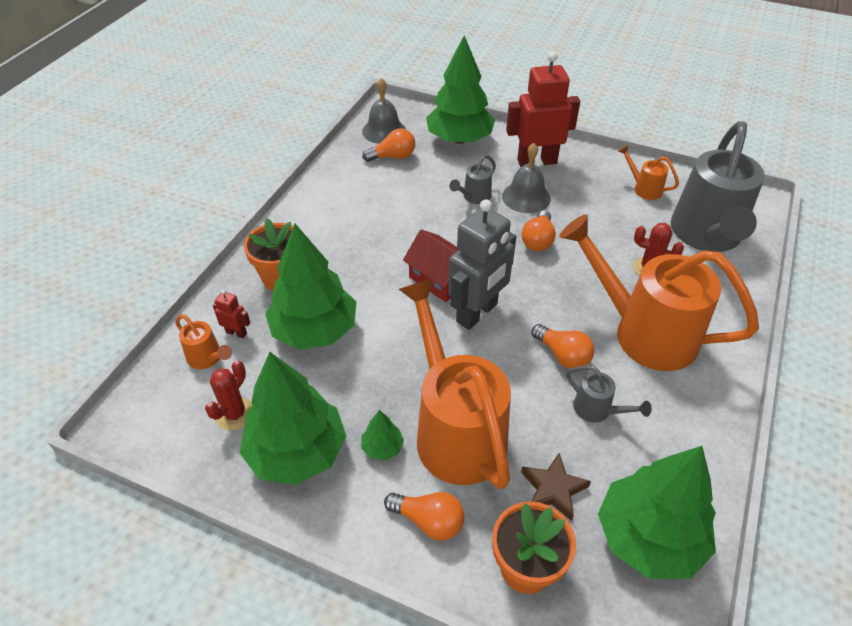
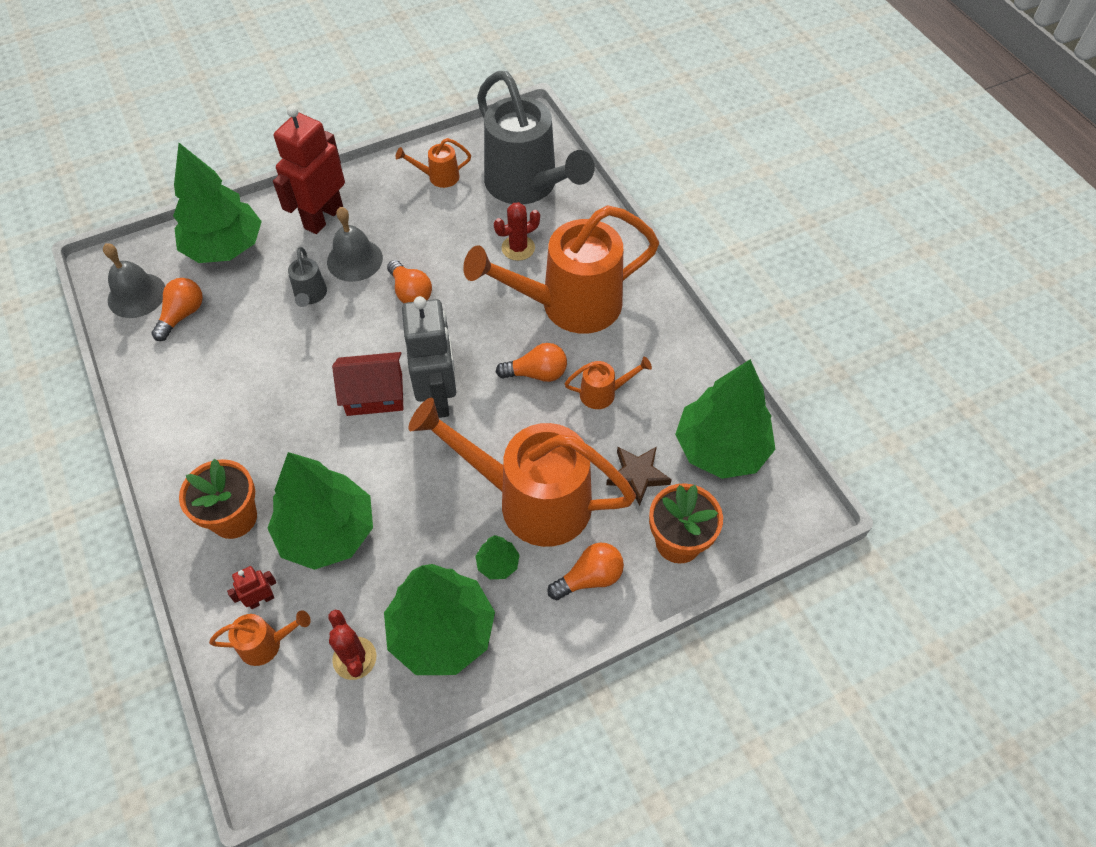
camera: 50 degrees left, 10 degrees up
(597, 410) = (603, 393): grey watering can -> orange watering can

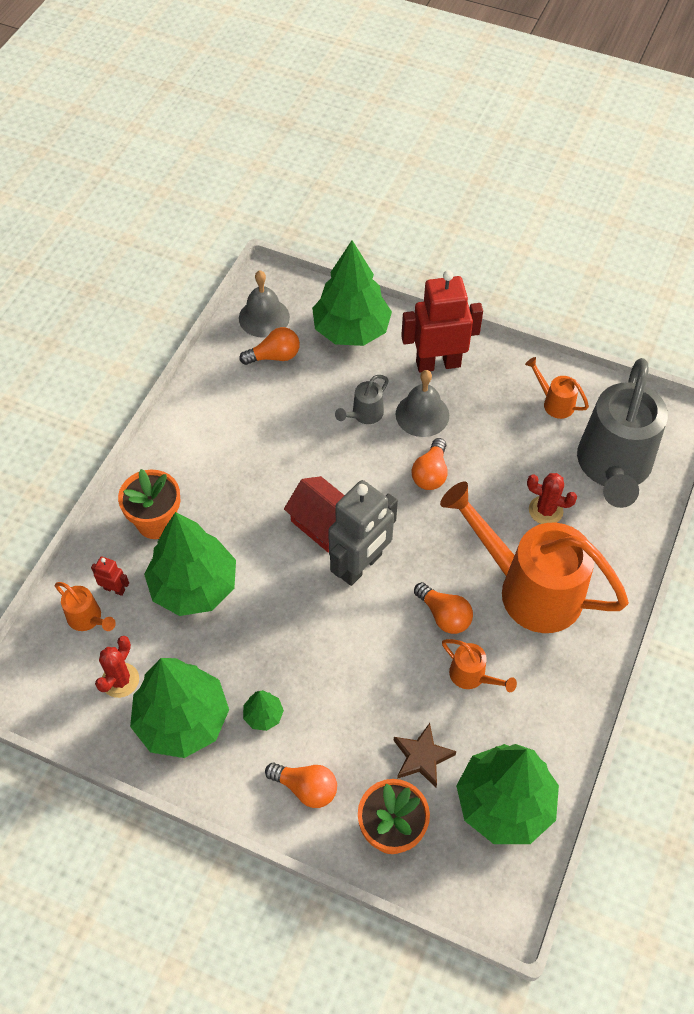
camera: 50 degrees right, 0 degrees up
(531, 500) = (333, 697): orange watering can -> none

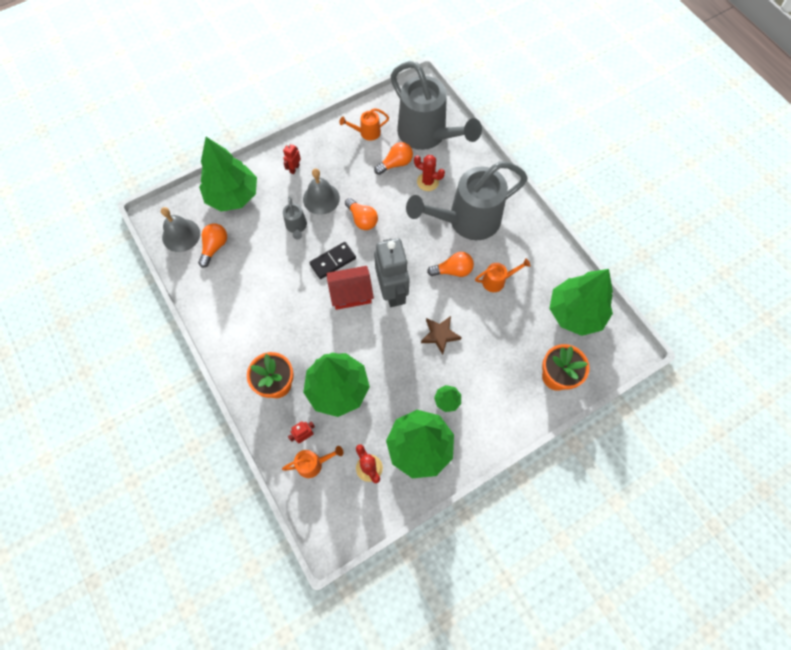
camera: 55 degrees left, 10 degrees up
(306, 788) = (505, 404): orange light bulb -> orange light bulb (395, 164)
(350, 479) = (333, 261): none -> black domino
(422, 757) = (525, 335): brown star -> brown star (440, 335)
(438, 363) = (294, 168): red robot -> red robot, size x0.43
(529, 589) = (467, 220): orange watering can -> grey watering can
(545, 510) = (427, 182): red cactus -> red cactus turned 60 degrees clockwise

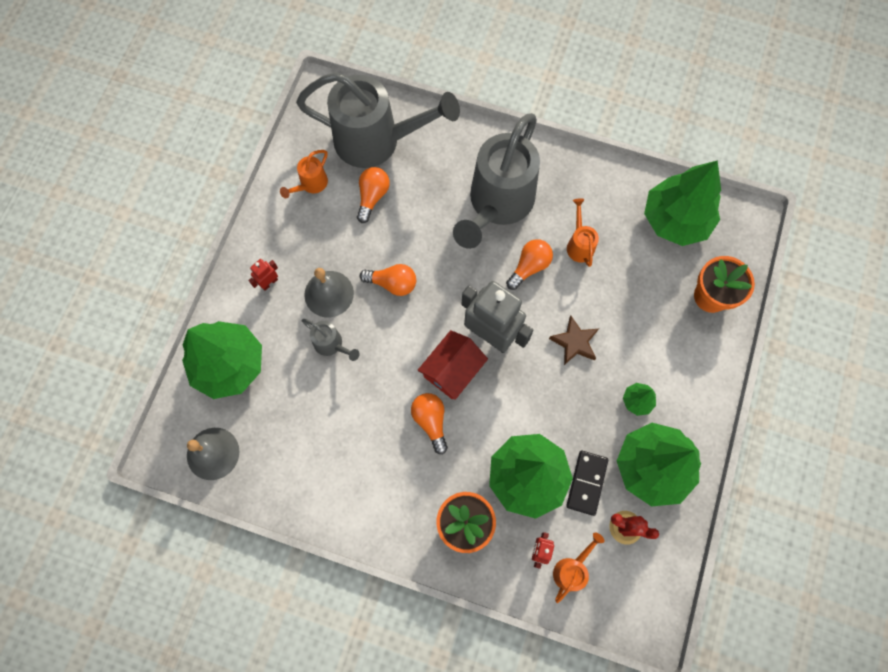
camera: 40 degrees left, 5 degrees up
(215, 247) = (263, 436): orange light bulb -> orange light bulb (431, 421)
(294, 168) = (269, 283): red robot -> red robot turned 60 degrees clockwise
(333, 261) = (403, 351): black domino -> black domino (586, 483)
(427, 182) = (422, 192): red cactus -> none
(497, 281) = (579, 244): orange watering can -> orange watering can turned 45 degrees counterclockwise

